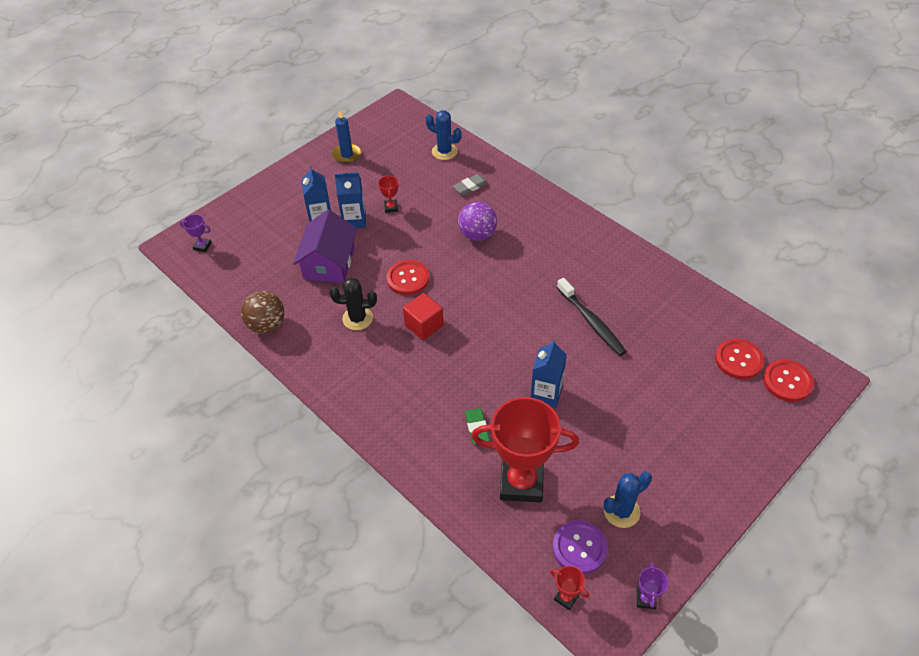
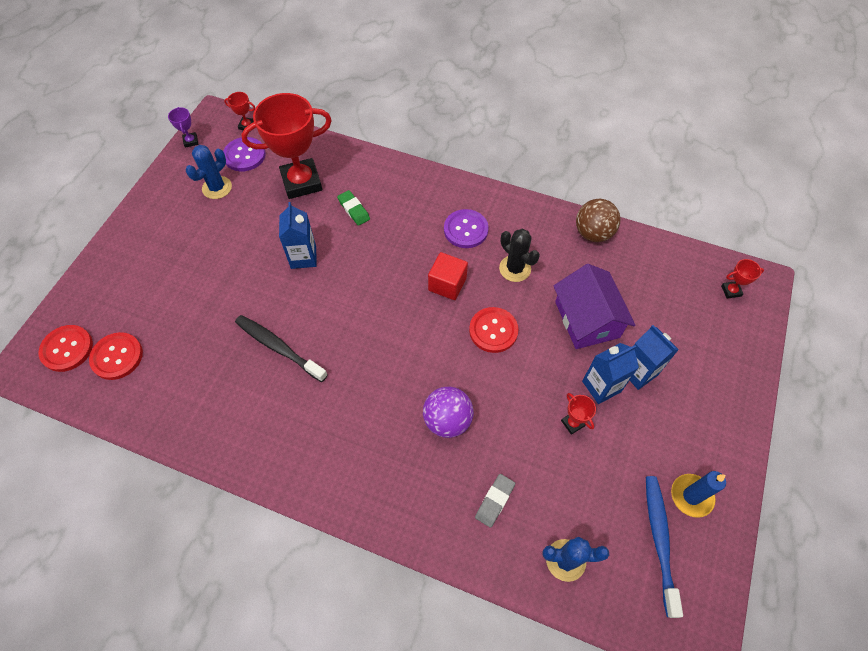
camera: 155 degrees right, 10 degrees up
(202, 246) = (731, 291): purple trophy -> red trophy
(357, 318) = (515, 269): black cactus -> black cactus turned 75 degrees clockwise
(378, 368) = (466, 230): none -> purple button
(383, 143) = (659, 541): none -> blue toothbrush

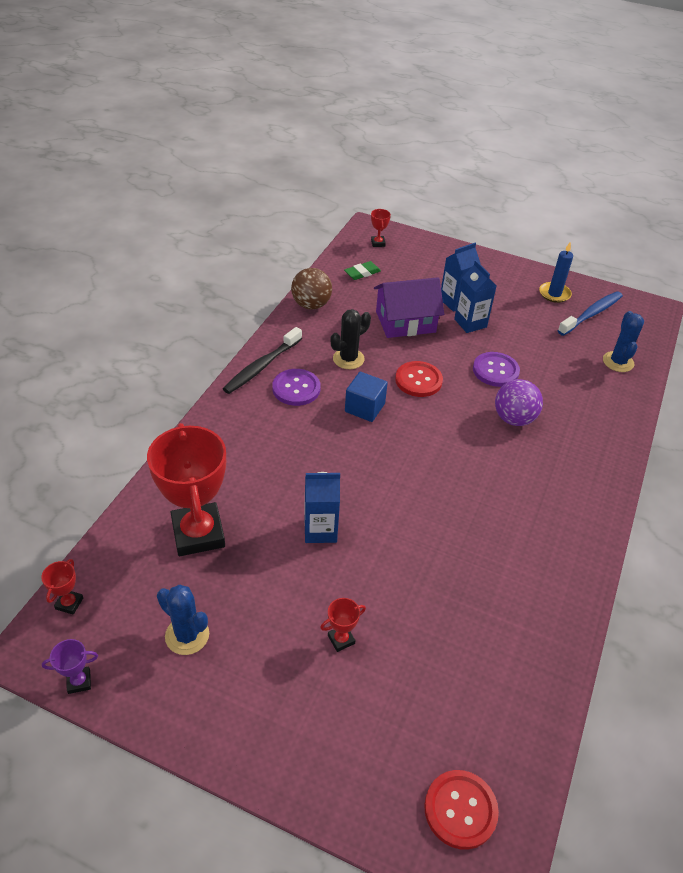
camera: 90 degrees left, 15 degrees down
(117, 357) = (468, 735): red button -> none
(244, 155) = (131, 603): purple button -> purple button (495, 370)
(279, 348) = (445, 551): black toothbrush -> black toothbrush (262, 366)
(354, 210) = (254, 481): green eraser -> green eraser (362, 273)
(447, 284) = (364, 408): red cube -> blue cube
(494, 501) = (581, 395): grey eraser -> none
(572, 423) = (505, 343): red trophy -> red trophy (341, 639)
(659, 541) = (591, 314): blue toothbrush -> blue toothbrush turned 135 degrees clockwise

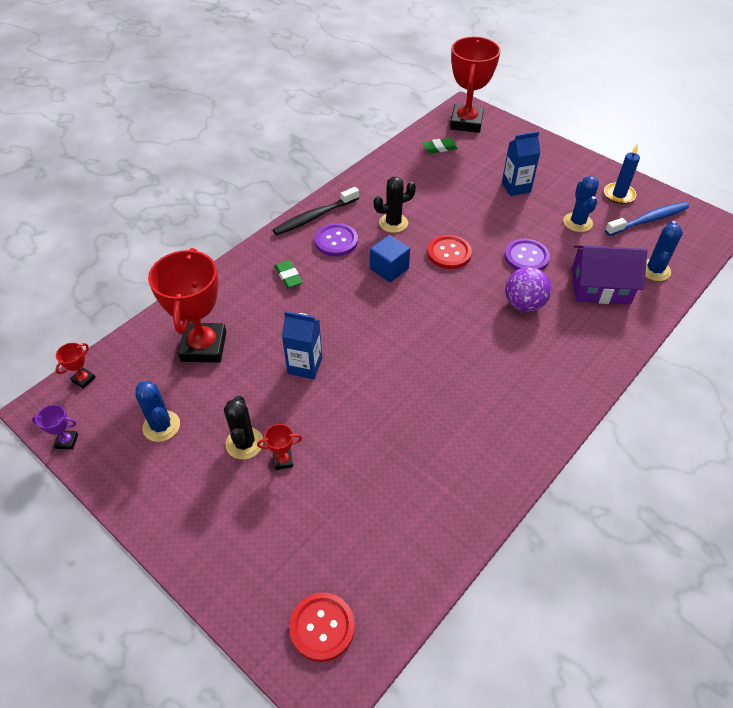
camera: 20 degrees right, 5 degrees up
(261, 436) = (288, 276): none -> green eraser
(290, 631) = (244, 443): none -> black cactus
(311, 305) = (380, 170): brown ball -> none
(378, 243) = (466, 122): red trophy -> red trophy, size x2.47
(405, 321) = (460, 198): purple house -> purple house (600, 286)
(470, 323) = (522, 209): blue carton -> none
(528, 327) = (577, 222): none -> blue cactus

